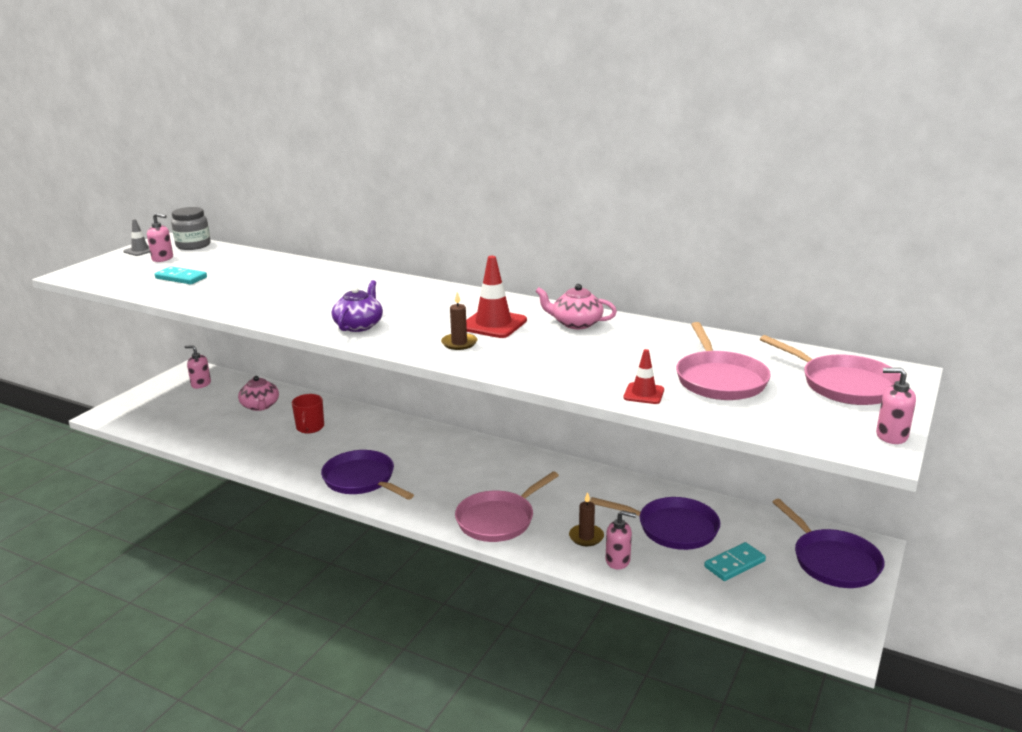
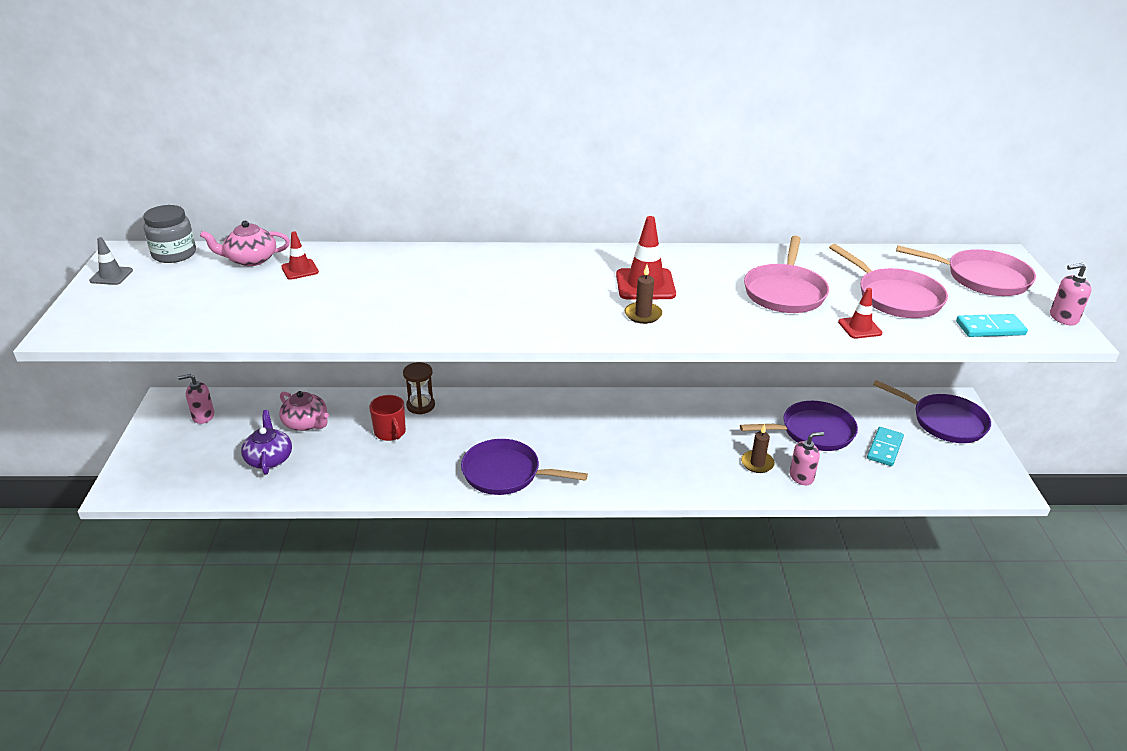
camera: 30 degrees left, 10 degrees up
(163, 258) = (160, 281): pink soap dispenser -> none
(181, 278) = (226, 304): turquoise domino -> turquoise domino (990, 328)
(255, 268) = (300, 269): none -> red traffic cone
(352, 415) = (420, 405): none -> brown hourglass
(359, 325) = (519, 318): purple teapot -> purple teapot (269, 458)
(498, 519) = (671, 472): pink pan -> pink pan (784, 292)
(576, 323) = (715, 266): pink teapot -> pink teapot (250, 259)

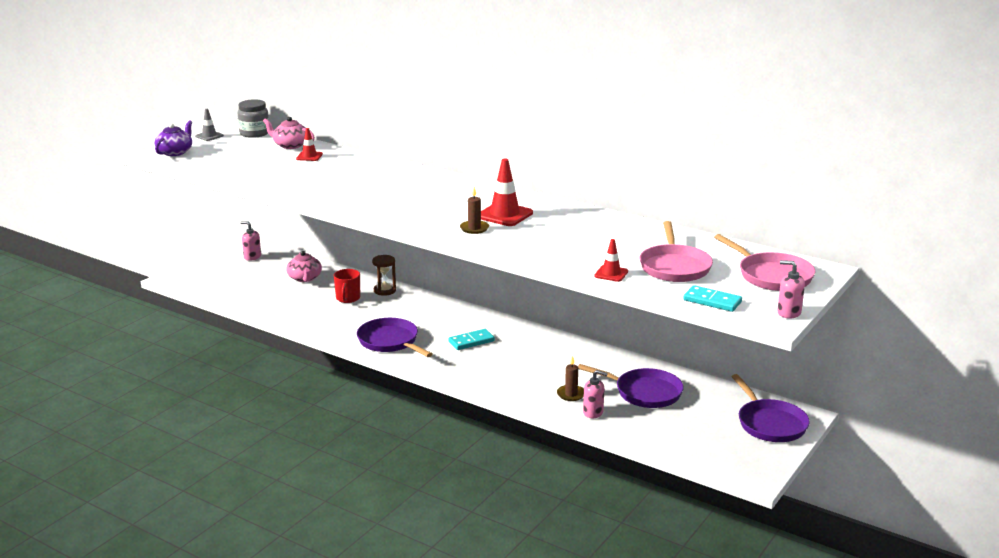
camera: 35 degrees right, 10 degrees down
(269, 458) = (263, 289): purple teapot -> purple teapot (175, 152)
(784, 292) = (595, 243): pink pan -> none
(885, 448) = (688, 420): turquoise domino -> turquoise domino (471, 341)

